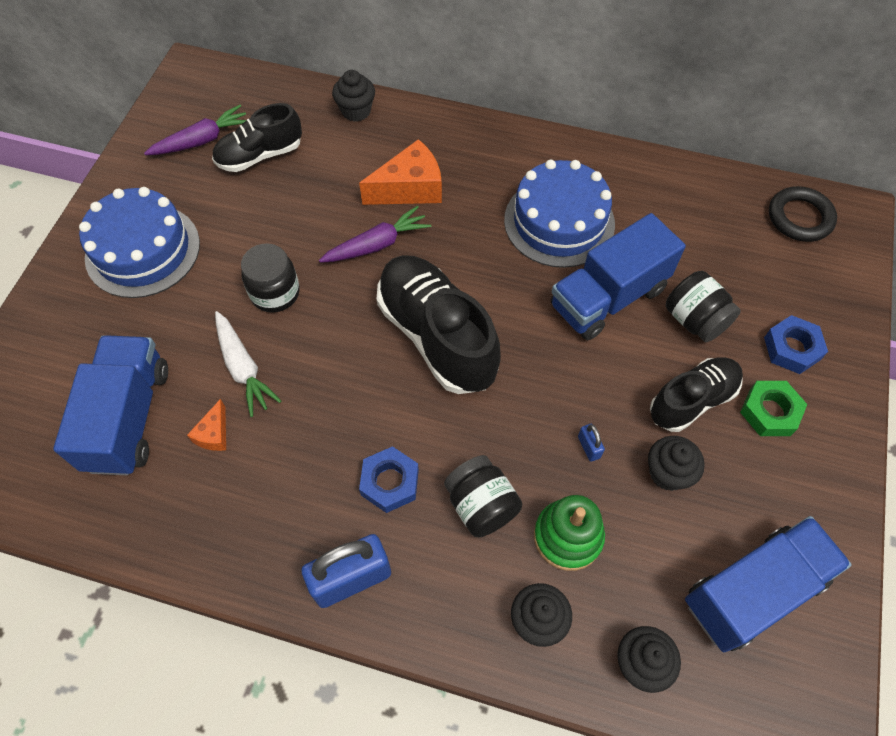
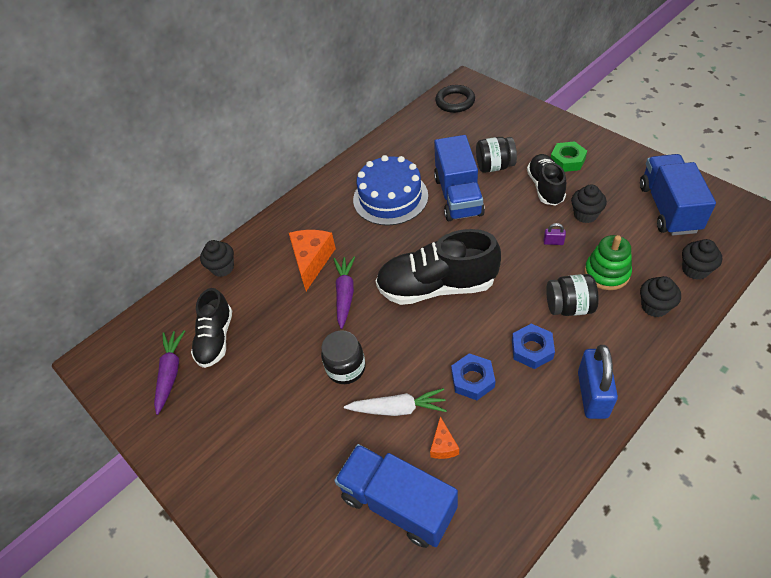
camera: 55 degrees left, 10 degrees down
(143, 250) = (247, 448): blue cake -> none
(214, 434) = (443, 445): orange cheese -> orange cheese turned 45 degrees clockwise
(589, 447) = (553, 242): blue padlock -> purple padlock
(792, 348) = (534, 137): blue nut -> blue nut (472, 379)

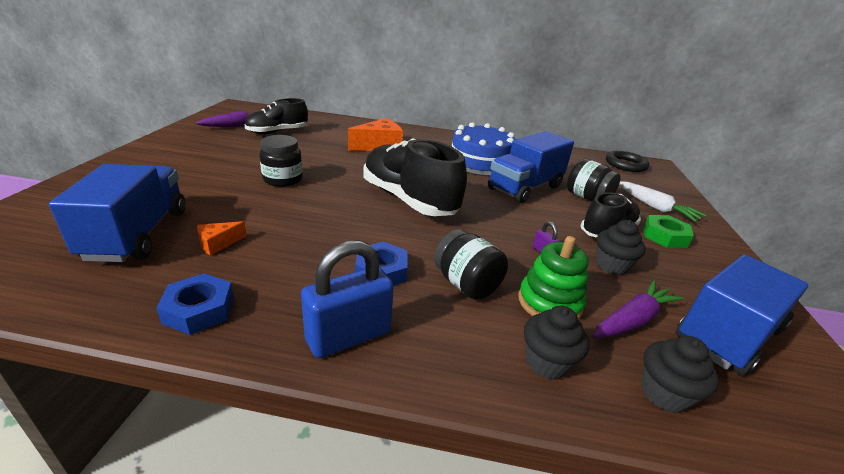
camera: 45 degrees right, 20 degrees down
(222, 268) = (342, 122): black cupcake -> none
(345, 294) = (359, 164): purple carrot -> purple carrot (632, 320)
(397, 408) = (251, 211): white carrot -> white carrot (654, 207)
(472, 379) = (312, 242): blue nut -> blue nut (199, 310)

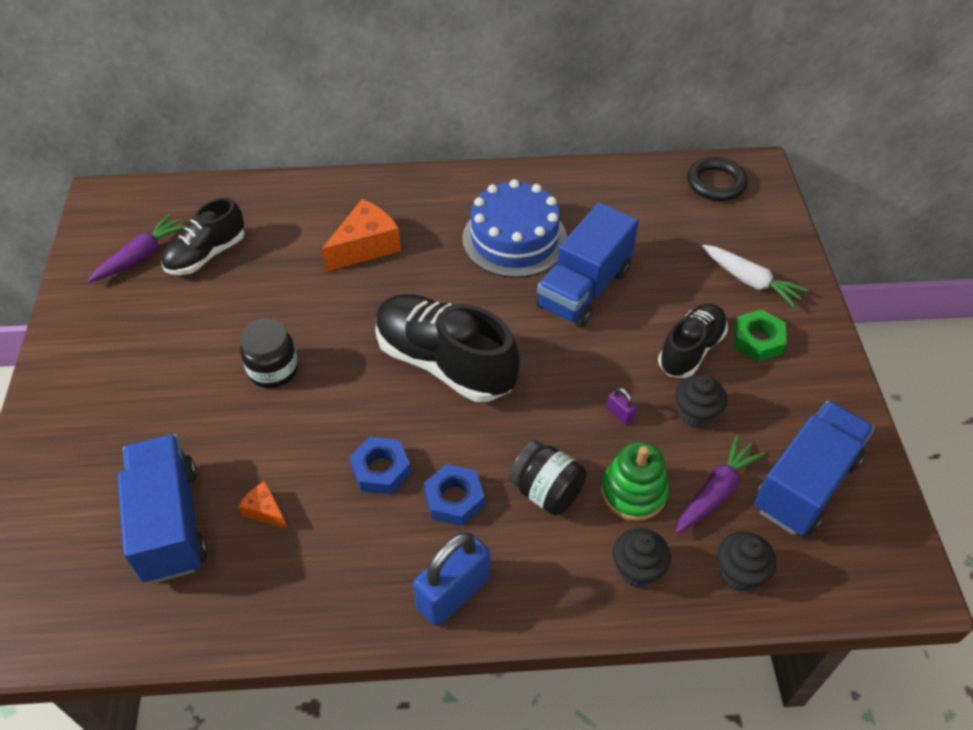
camera: 10 degrees left, 20 degrees up
(199, 310) = (302, 604): blue nut -> blue nut (381, 470)
(218, 244) = (265, 510): orange cheese -> orange cheese turned 90 degrees clockwise
(587, 198) = (665, 286): black jar -> none

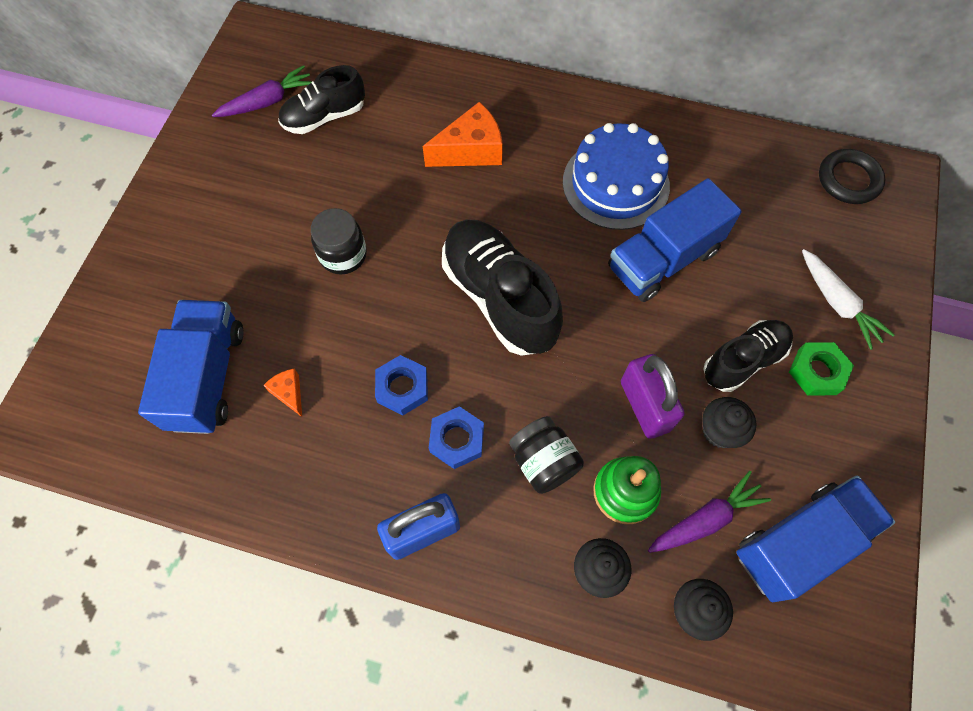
camera: 20 degrees right, 15 degrees up
(620, 414) = (645, 406): purple padlock -> purple padlock, size x2.34

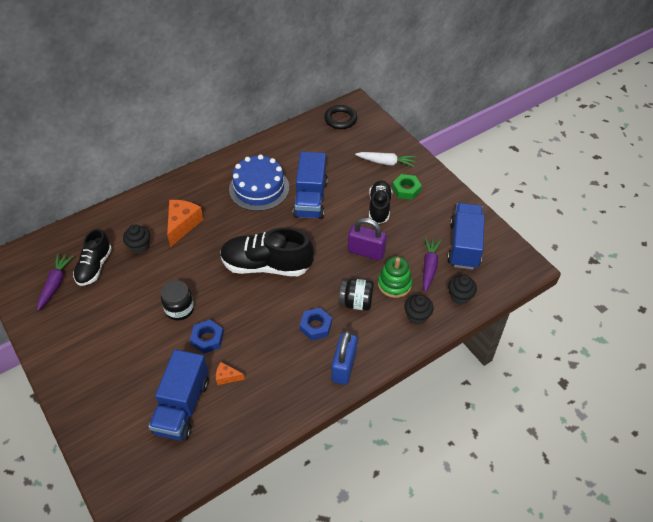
camera: 50 degrees left, 15 degrees down
(207, 377) = (182, 406): blue truck -> blue truck turned 120 degrees counterclockwise
(402, 388) = (271, 330): blue nut -> blue nut (207, 339)
(719, 431) = (399, 236): black cupcake -> black cupcake (139, 246)

